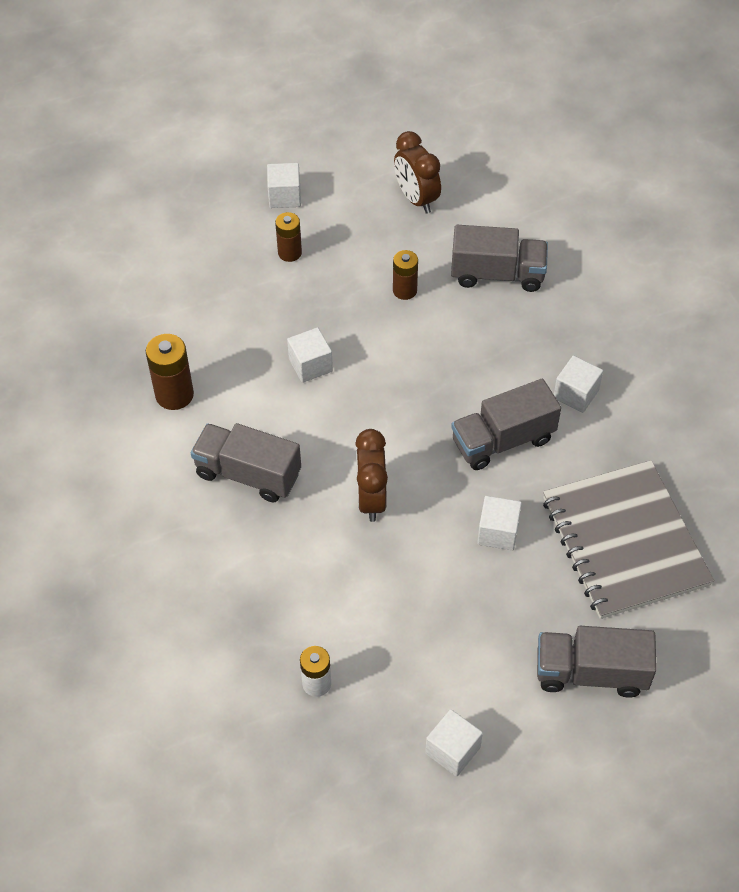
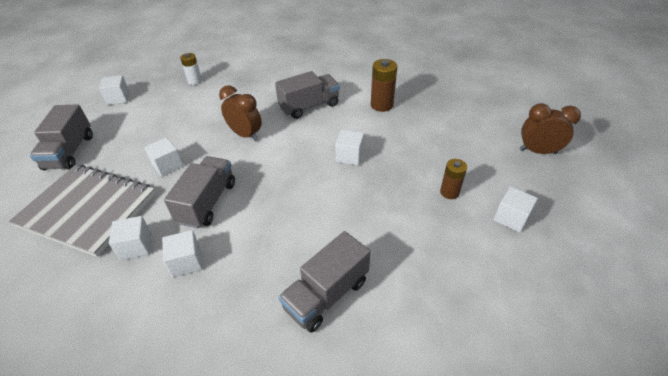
camera: 130 degrees right, 10 degrees down
(404, 290) = (363, 229): brown battery -> none
(416, 199) = (452, 296): brown clock -> brown clock (537, 151)
(591, 673) = (70, 152): grey truck -> grey truck turned 135 degrees clockwise
(607, 450) = (136, 246): none -> white cube

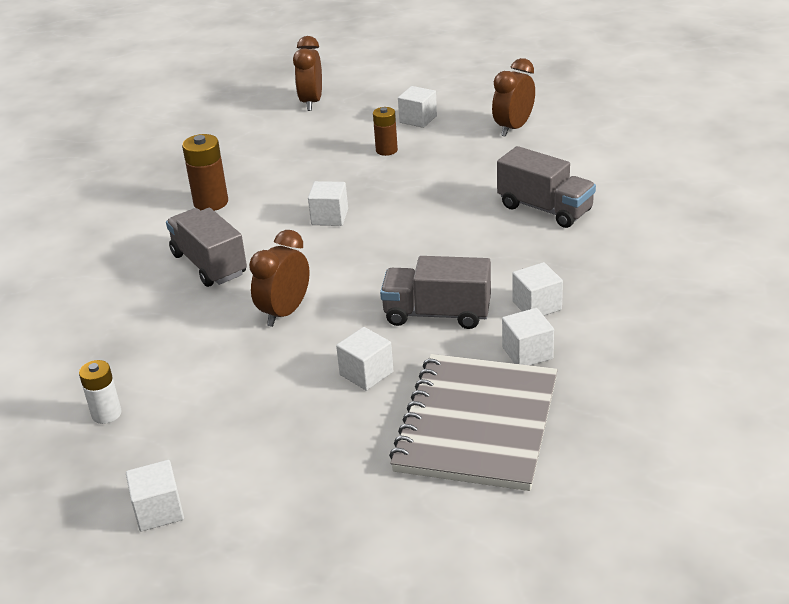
camera: 95 degrees left, 10 degrees down
(70, 152) = (342, 509): grey truck -> none
(495, 295) = (513, 128): none -> brown clock

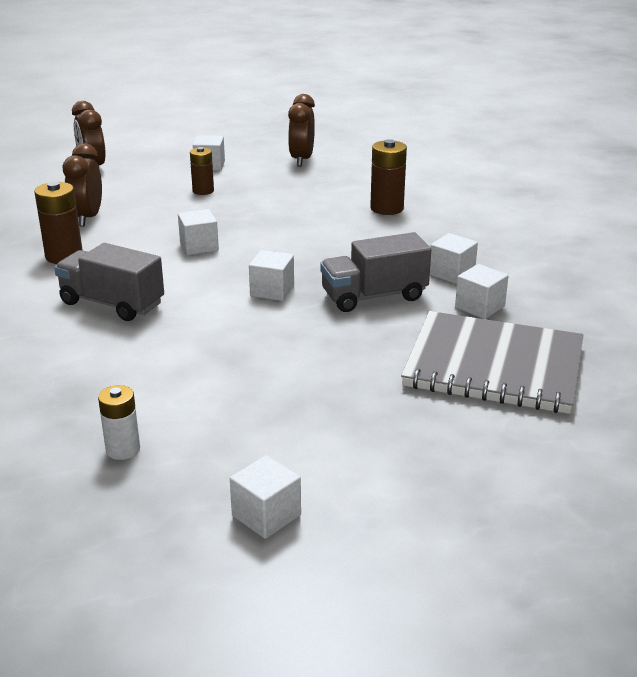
camera: 30 degrees left, 5 degrees down
(285, 312) = (230, 325): brown clock -> brown clock (87, 218)
(366, 373) = (357, 353): white cube -> white cube (272, 291)
(477, 424) = (494, 366): grey notebook -> grey notebook turned 60 degrees counterclockwise
(545, 209) = (387, 208): grey truck -> brown battery

